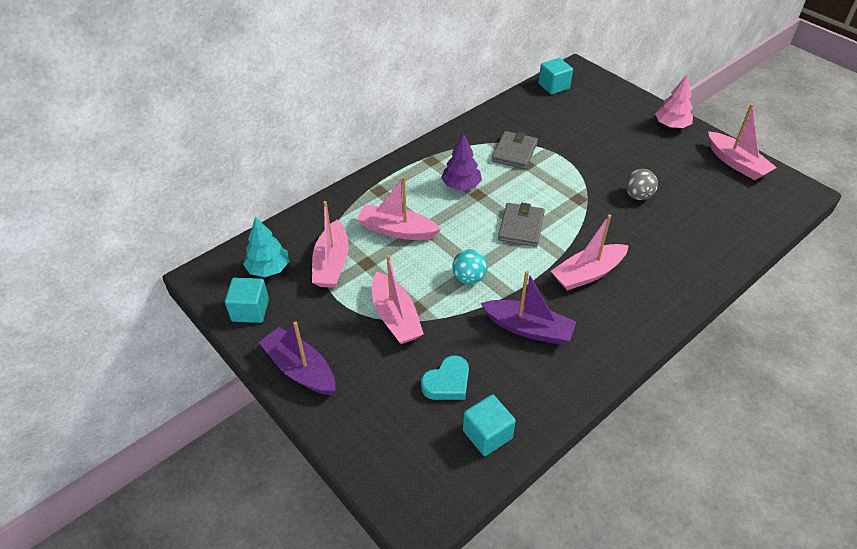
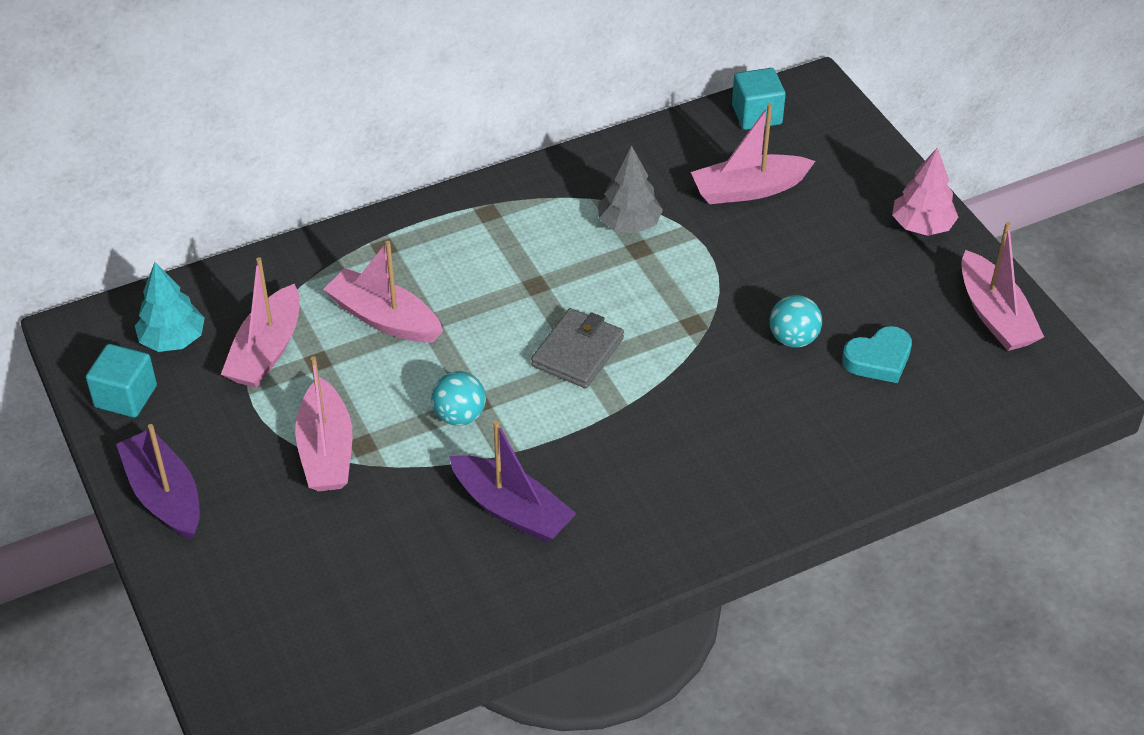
camera: 15 degrees right, 0 degrees up
(447, 382) = (359, 560): turquoise heart -> turquoise heart (878, 359)
(461, 186) = (515, 265): purple tree -> none
(487, 434) = (383, 641): turquoise cube -> none
(514, 152) = (629, 224): grey wallet -> grey tree
(588, 274) = (644, 447): pink boat -> pink boat (748, 189)
(638, 196) = (793, 339): grey ball -> turquoise ball

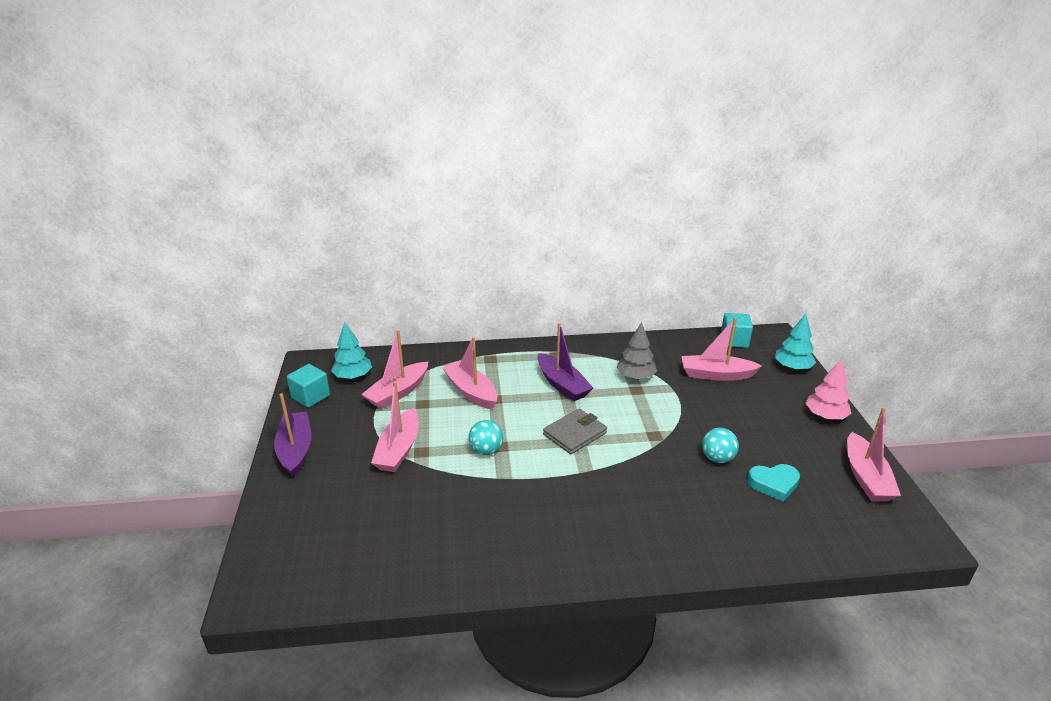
camera: 20 degrees right, 15 degrees down
(512, 510) = (490, 511): purple boat -> purple boat (562, 385)
(856, 147) = (792, 367): none -> turquoise tree

